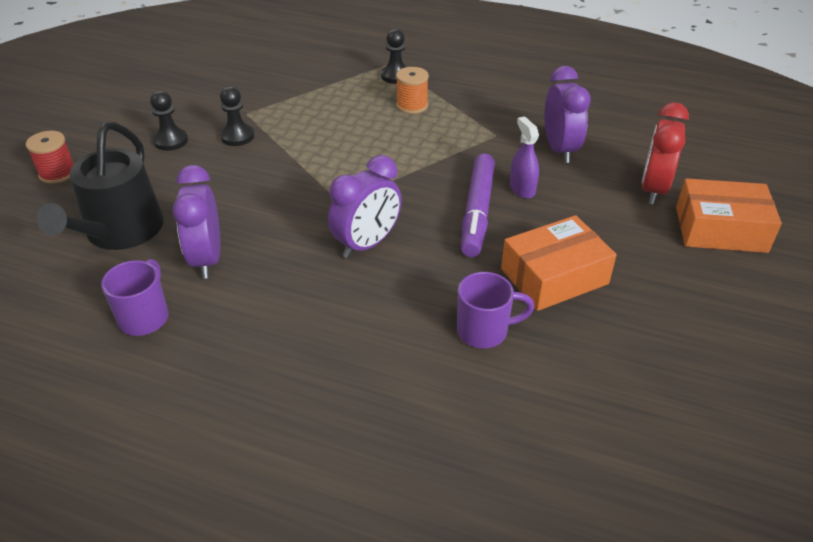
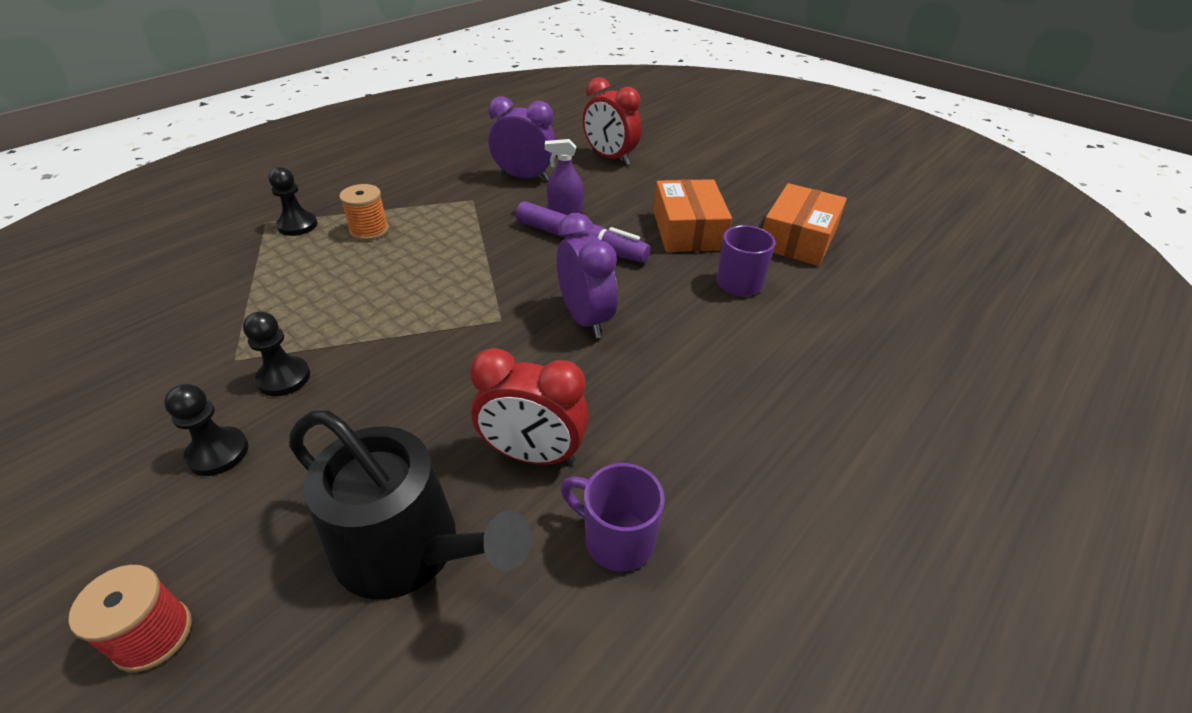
camera: 70 degrees left, 0 degrees up
(207, 259) = (533, 454): purple clock -> red clock
(720, 229) = (672, 151): orange box -> orange box (798, 239)

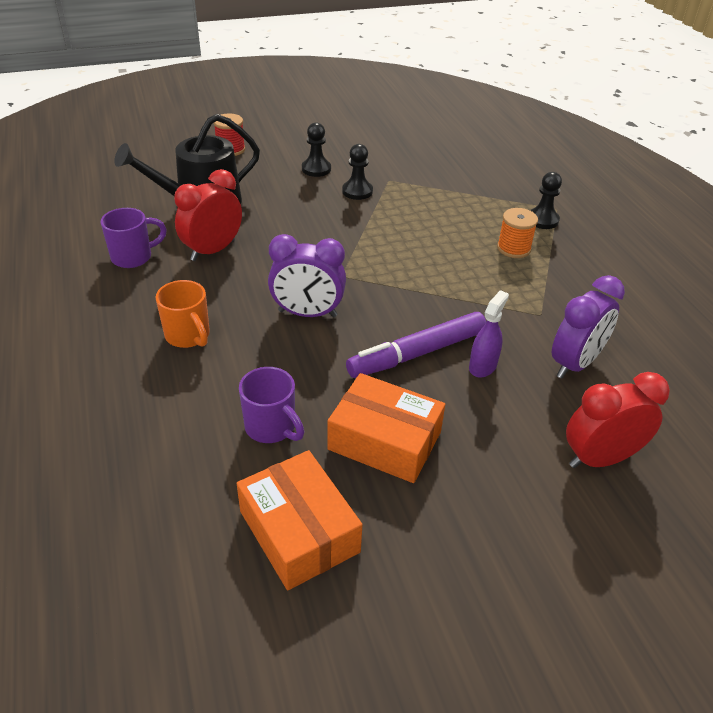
camera: 120 degrees right, 0 degrees up
(700, 385) = (188, 336): none -> orange mug

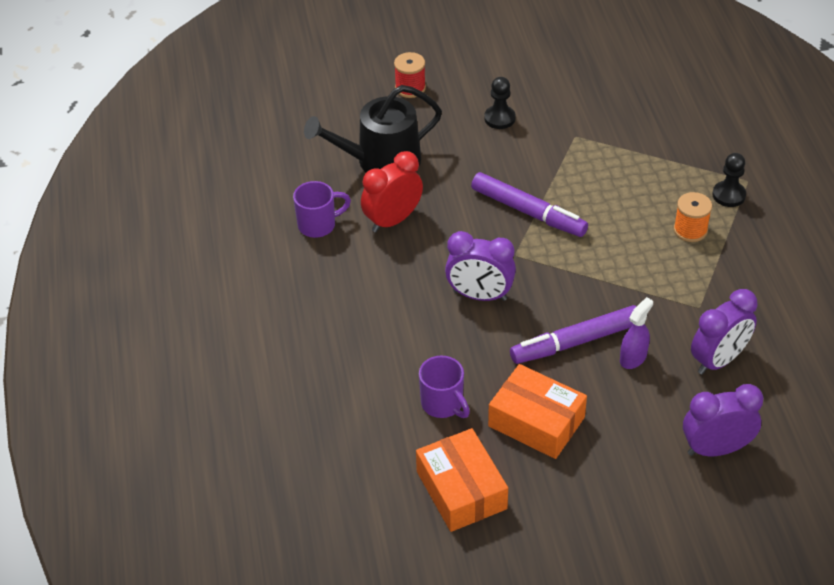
camera: 10 degrees right, 5 degrees up
(188, 336) = (372, 313): orange mug -> none
(351, 239) = (528, 212): none -> purple marker
(357, 191) = (540, 150): black pawn -> none
(600, 458) = (716, 449): red clock -> purple clock

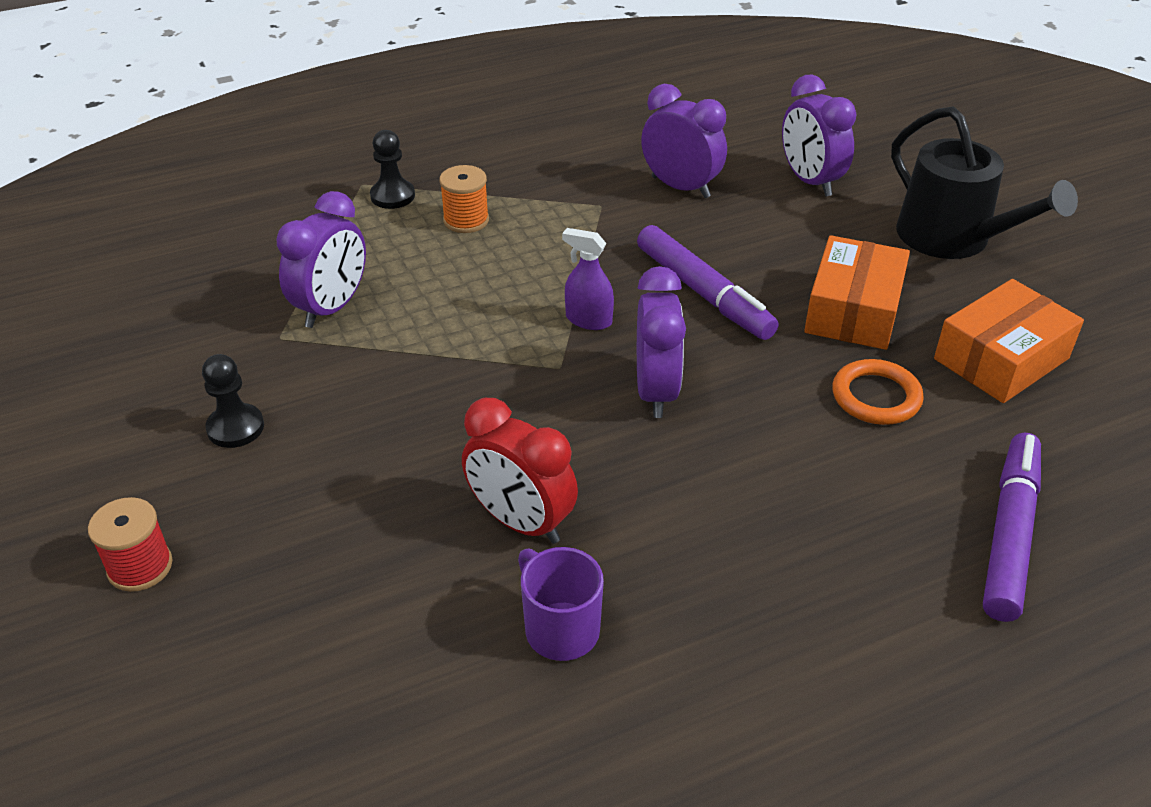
camera: 105 degrees left, 5 degrees down
(381, 161) = (364, 570): black watering can -> black watering can (952, 238)
(443, 404) = (876, 397): purple mug -> orange ring
(528, 212) = (463, 365): purple marker -> purple marker (1009, 534)
(600, 159) = (331, 308): none -> purple clock
(633, 358) = (707, 246): purple spray bottle -> purple spray bottle (588, 320)

